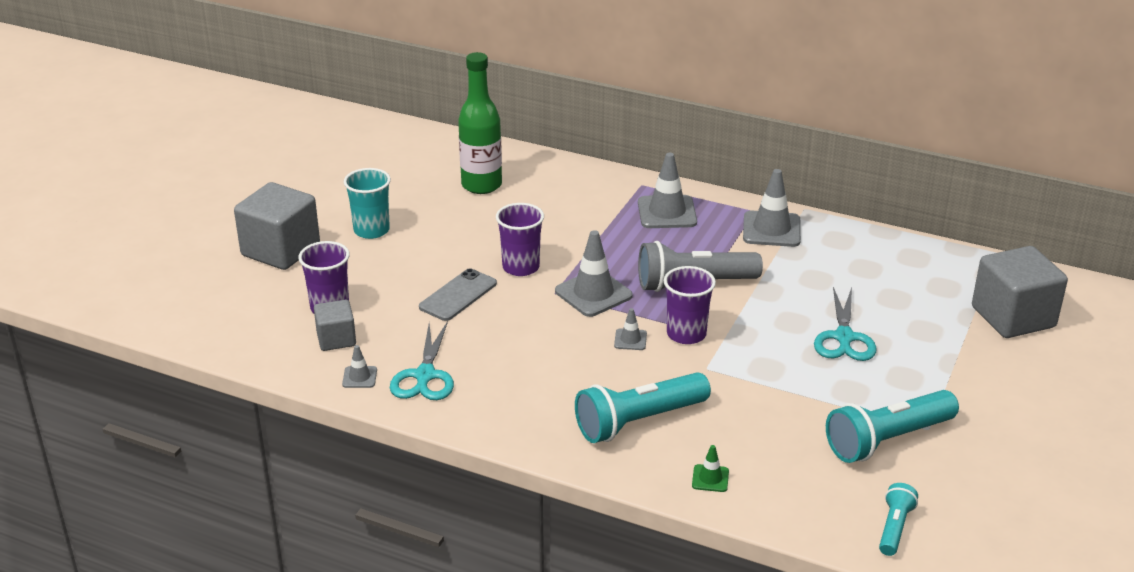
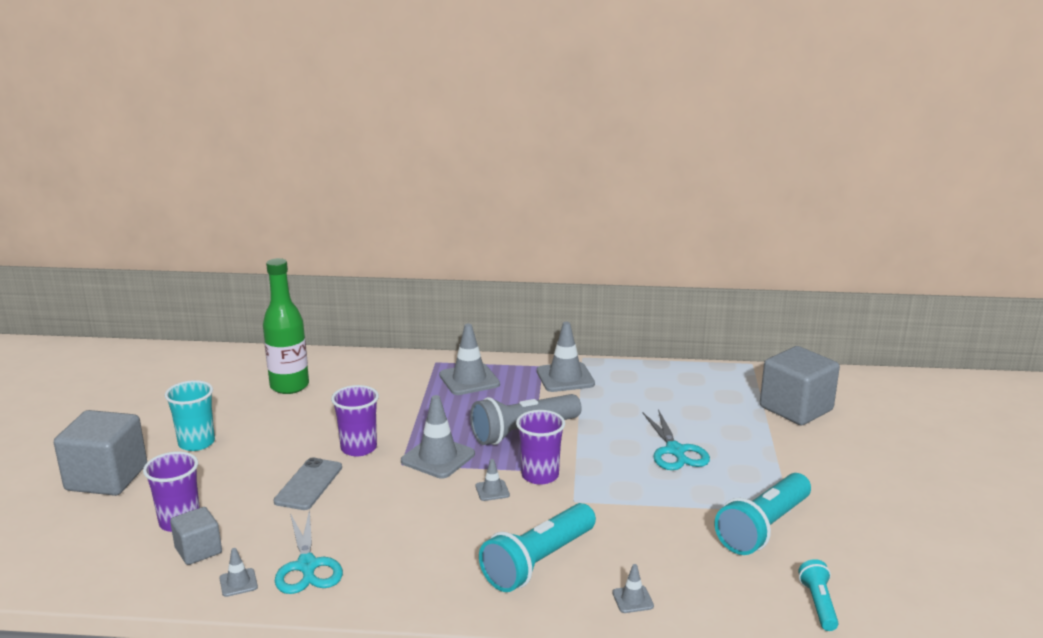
camera: 20 degrees left, 10 degrees down
(710, 478) = (632, 599): green traffic cone -> grey traffic cone

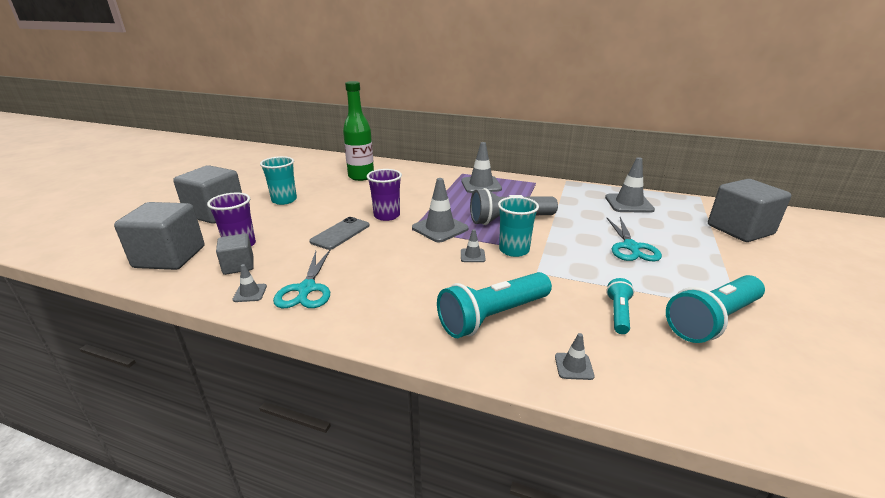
camera: 15 degrees right, 5 degrees up
(92, 553) = (170, 257): none -> grey cube
(540, 475) = (514, 250): purple cup -> turquoise cup
(565, 378) = (550, 190): grey traffic cone -> grey traffic cone (628, 204)
(818, 604) = (779, 409): turquoise flashlight -> turquoise flashlight (618, 313)

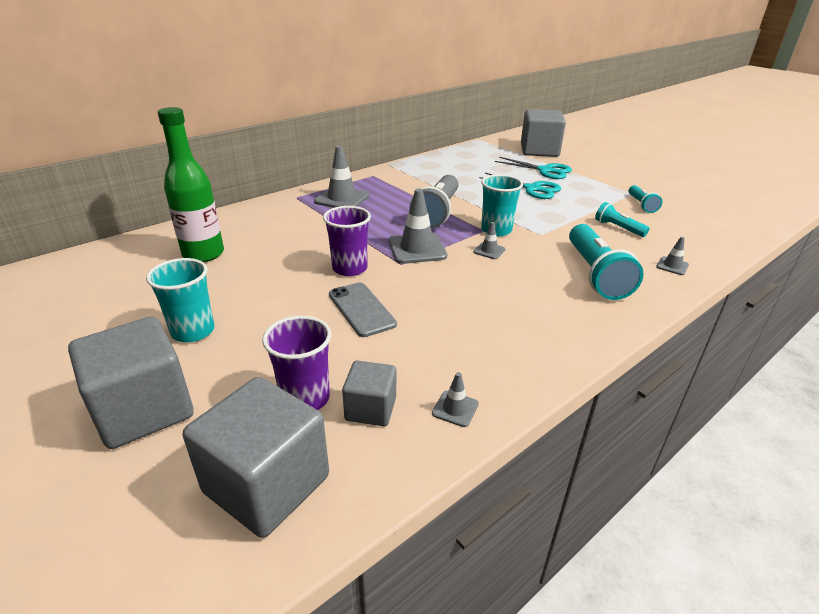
camera: 60 degrees left, 5 degrees up
(306, 289) = (478, 362): turquoise scissors -> turquoise scissors (545, 170)
(628, 204) = (462, 162): grey traffic cone -> none
(712, 320) = (641, 205): turquoise flashlight -> turquoise flashlight, size x0.53

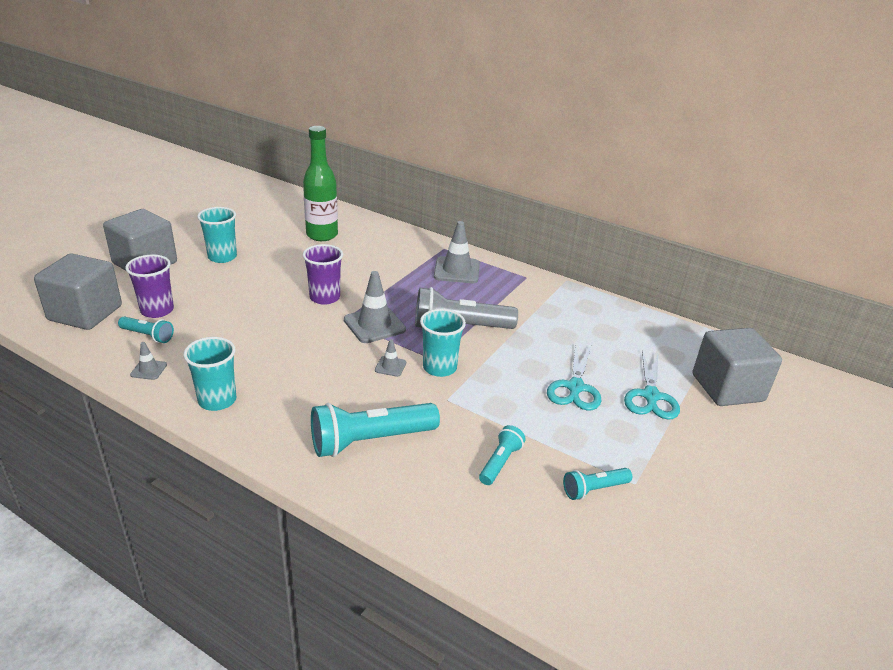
camera: 70 degrees right, 0 degrees up
(361, 309) = (264, 313): grey phone -> none
(371, 409) = (148, 336): grey cube -> turquoise flashlight
(528, 354) = (217, 400): none -> turquoise cup
(672, 266) = (416, 506): grey traffic cone -> none

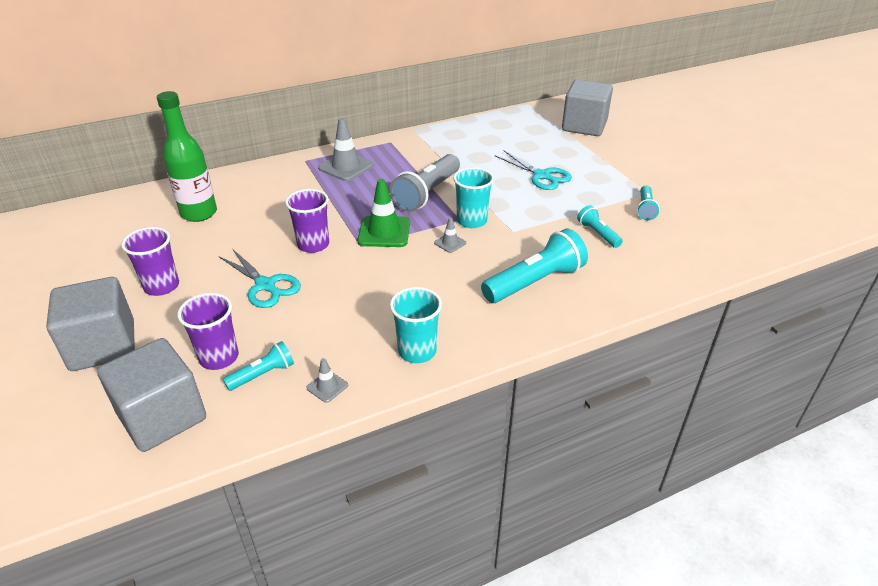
camera: 55 degrees left, 5 degrees up
(222, 257) = (161, 286): turquoise cup -> purple cup
(370, 440) = (535, 282): turquoise flashlight -> turquoise flashlight turned 135 degrees counterclockwise
(374, 325) = (384, 232): grey traffic cone -> green traffic cone
(650, 396) = (572, 153): turquoise scissors -> turquoise scissors (265, 285)

